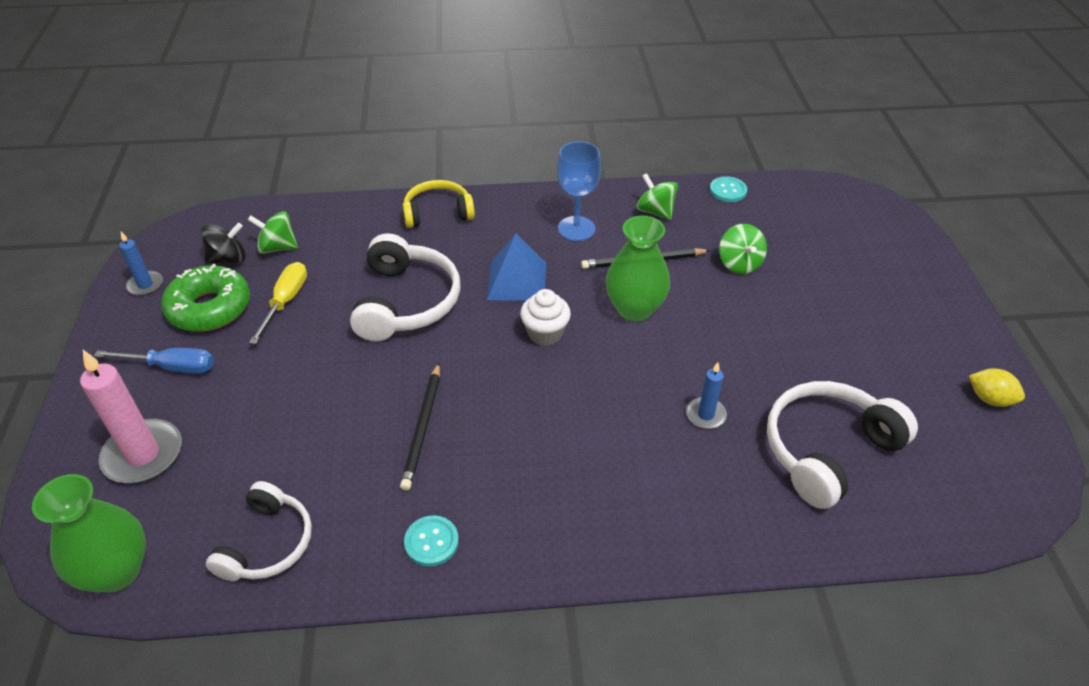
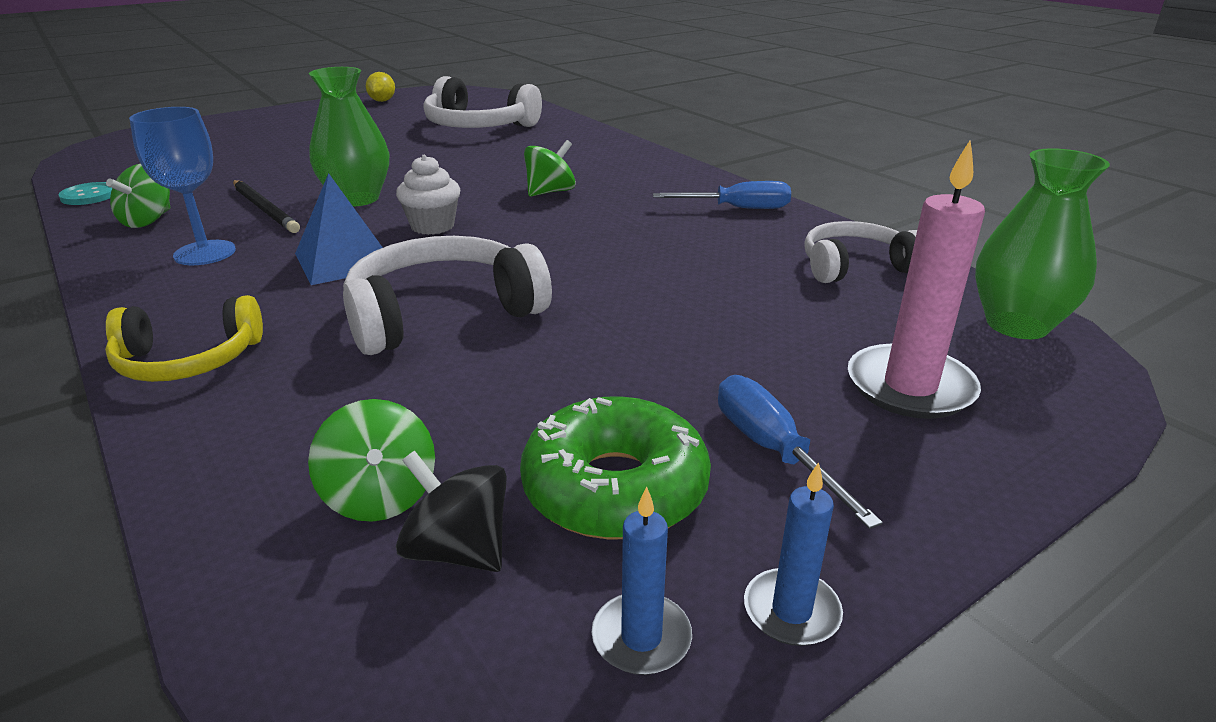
camera: 120 degrees left, 15 degrees down
(285, 302) = (526, 411): yellow screwdriver -> none
(423, 427) = (631, 244): black pencil -> none
(431, 542) = (737, 208): turquoise button -> blue screwdriver
(438, 213) = (188, 360): yellow headphones -> yellow headphones turned 60 degrees counterclockwise
(705, 415) = (481, 157): blue candle -> blue candle (791, 611)
(739, 263) = (248, 173): green spinning top -> green spinning top (550, 192)

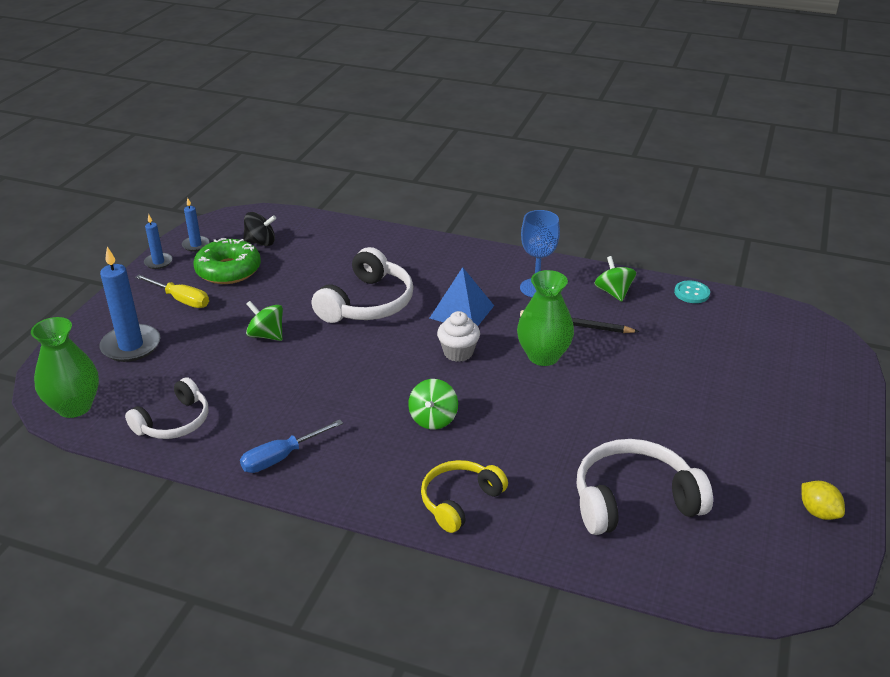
camera: 145 degrees right, 5 degrees up
(188, 360) = (433, 250): yellow headphones -> yellow headphones (459, 501)
(380, 496) = (299, 244): green spinning top -> green spinning top (266, 335)
(772, 450) = (181, 300): blue screwdriver -> yellow screwdriver
(910, 387) = (131, 346): pink candle -> blue candle

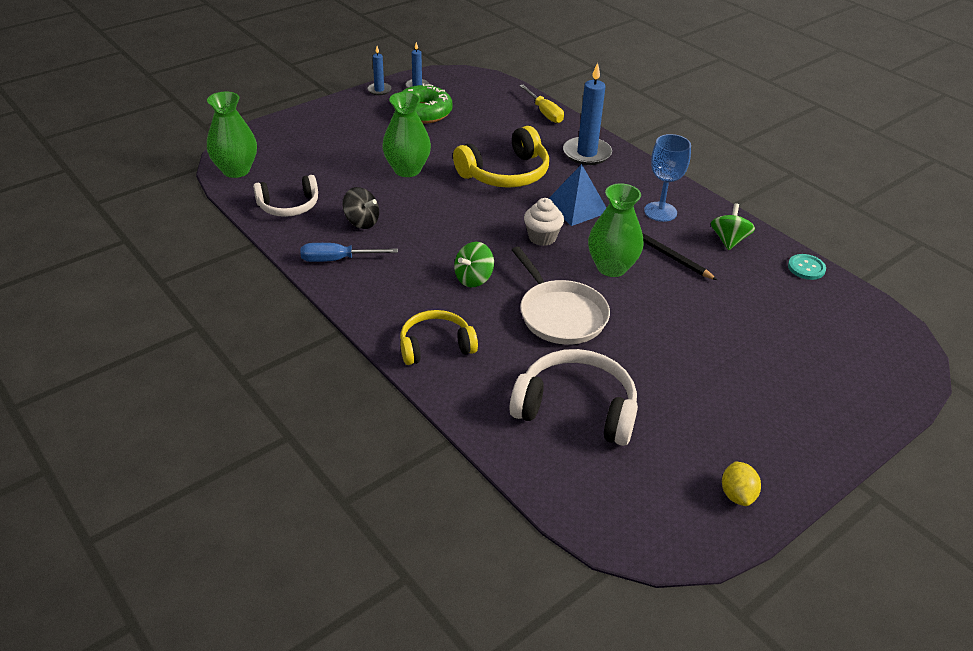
camera: 30 degrees right, 5 degrees up
(131, 346) = (308, 143): blue candle -> blue candle (587, 153)
(181, 300) = (370, 122): yellow screwdriver -> yellow screwdriver (544, 113)
(261, 242) = (466, 100): black spinning top -> black spinning top (361, 222)
(266, 335) = (407, 170): green spinning top -> green vase
(367, 303) = (506, 173): white headphones -> yellow headphones
(541, 419) = (560, 315): none -> white pan

